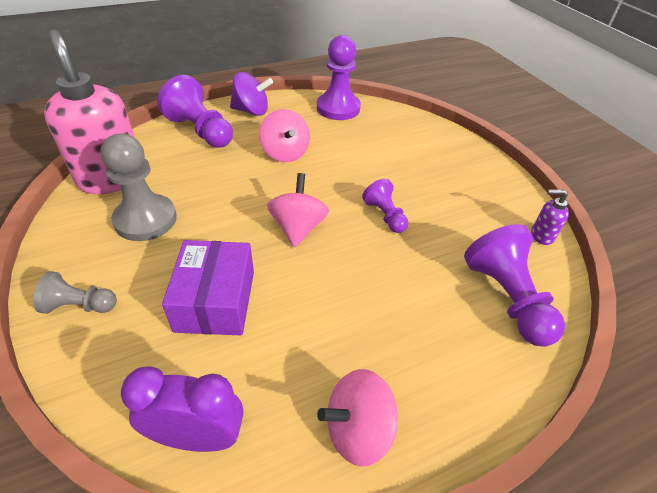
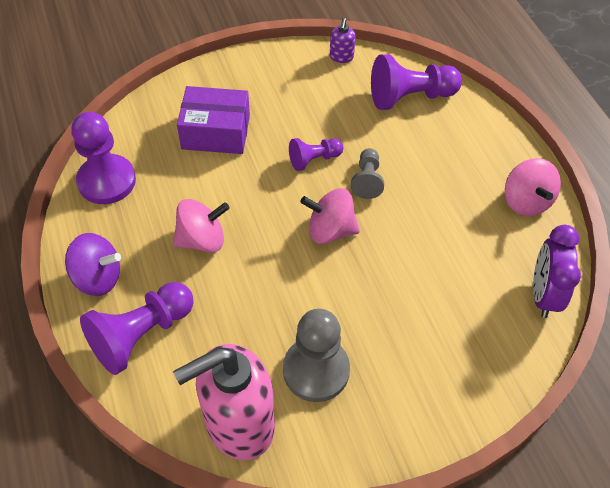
camera: 85 degrees left, 10 degrees up
(80, 306) = (436, 405): grey pawn -> grey pawn (367, 180)
(215, 300) = (423, 293): purple box -> purple box (216, 132)
(251, 111) = (98, 278): purple spinning top -> purple spinning top turned 90 degrees clockwise

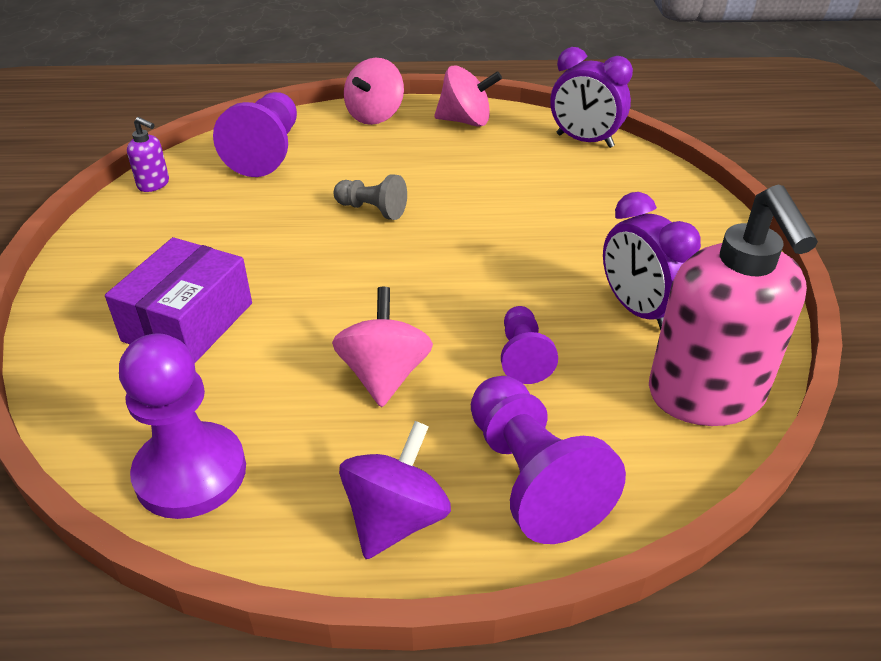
camera: 70 degrees left, 15 degrees down
(314, 159) = (310, 243): purple pawn -> purple pawn (523, 356)
(316, 370) = (638, 310): grey pawn -> purple clock
(330, 230) = (432, 254): pink spinning top -> pink spinning top (375, 116)

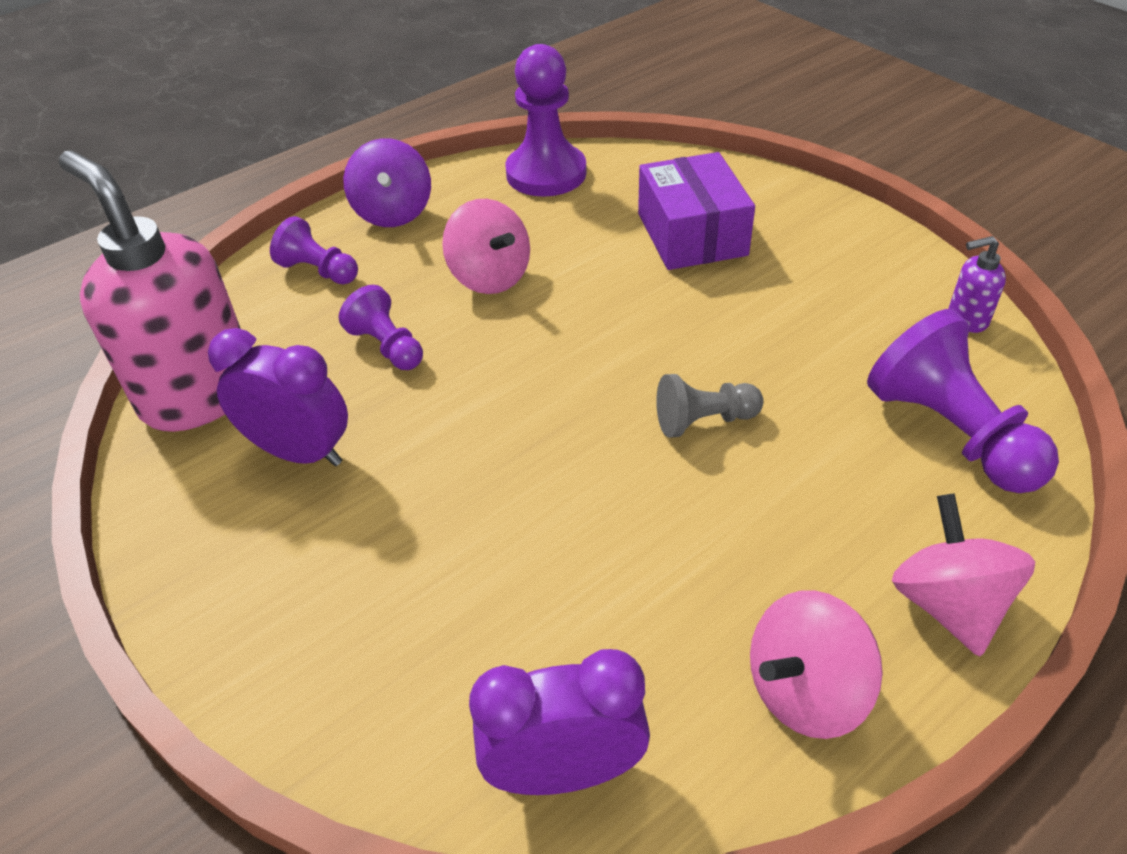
camera: 145 degrees right, 5 degrees up
(531, 478) = (319, 271): purple pawn -> purple pawn, size x0.57

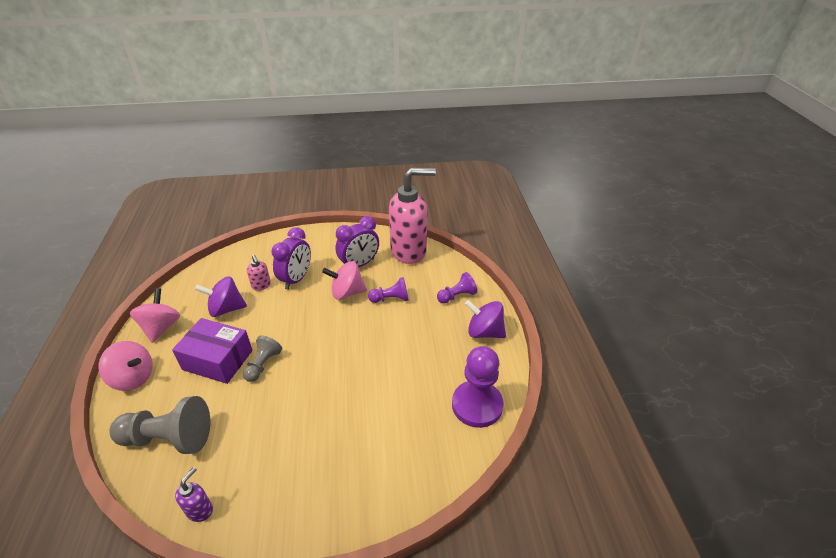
camera: 120 degrees right, 5 degrees down
(490, 277) = (406, 344): pink spinning top -> pink spinning top (347, 292)
(504, 592) = (261, 285): none -> pink soap dispenser
(564, 772) = (205, 275): purple clock -> purple clock (296, 279)
(635, 601) = (226, 309): none -> purple spinning top
(692, 234) = (370, 436): purple box -> purple box (217, 360)
(951, 433) = (169, 438): purple pawn -> grey pawn

